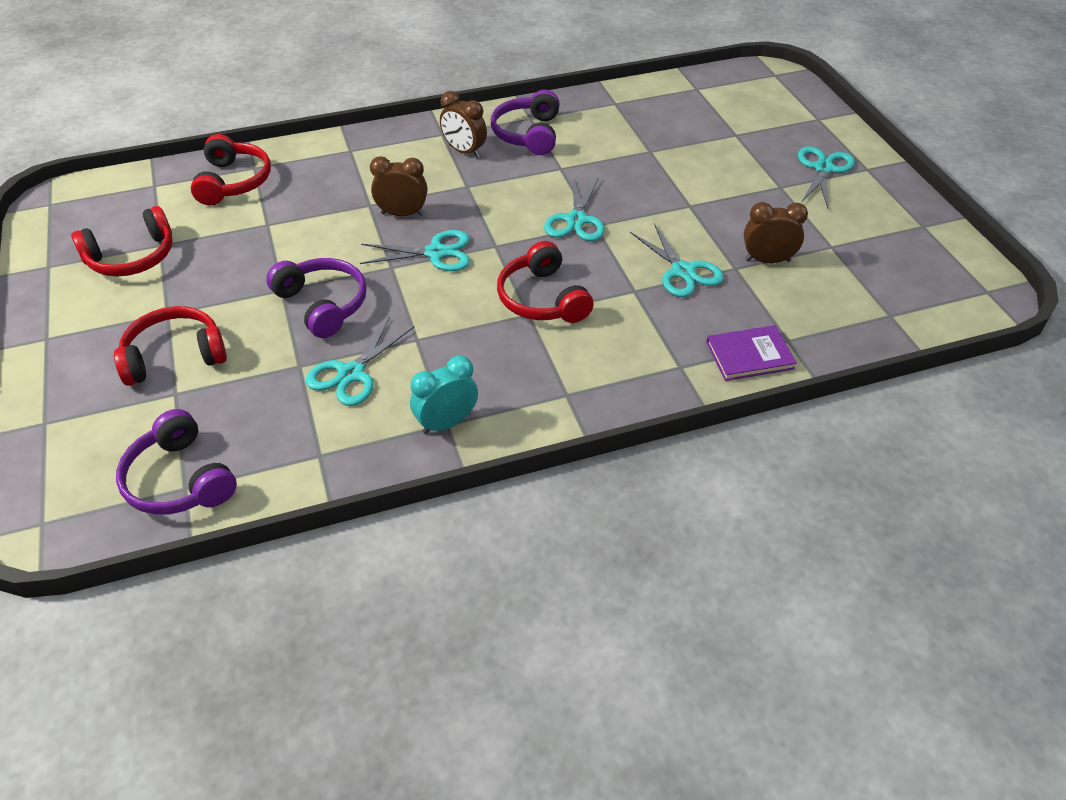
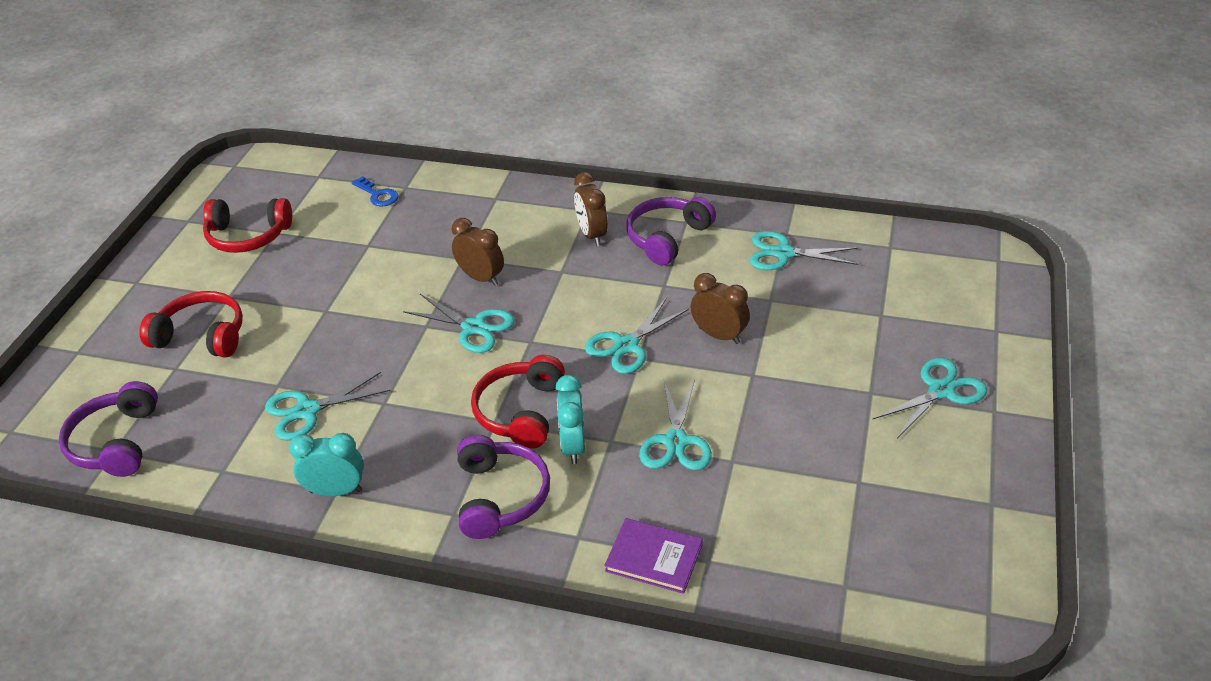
camera: 35 degrees right, 5 degrees down
(233, 182) = (378, 195): red headphones -> blue key
(323, 304) = (342, 338): purple headphones -> purple headphones (500, 496)
(610, 306) = (573, 446): none -> turquoise clock
(627, 116) = (783, 253): none -> turquoise scissors
(767, 260) = (773, 467): brown clock -> brown clock (719, 335)

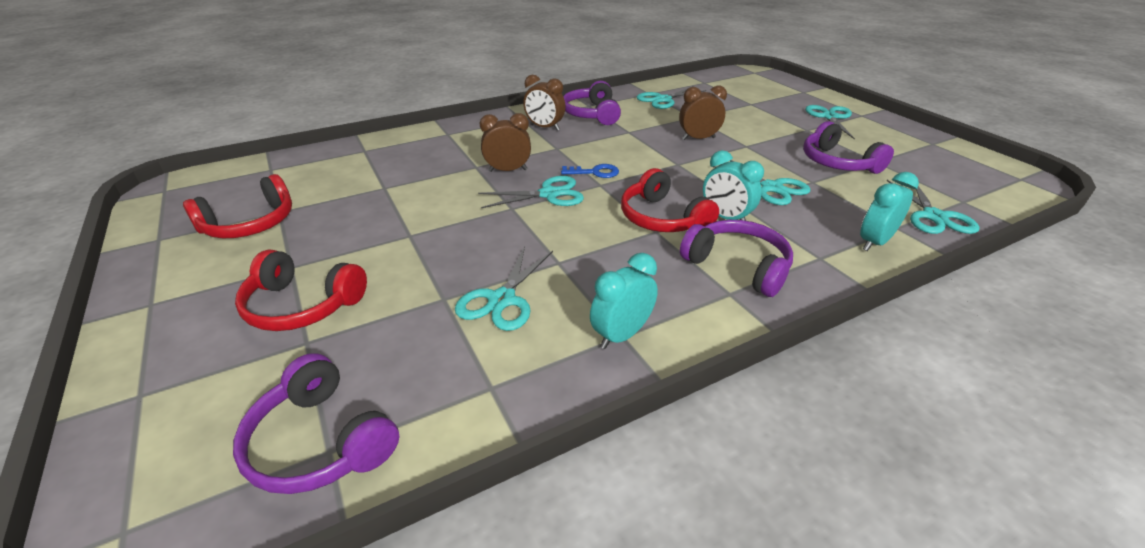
camera: 45 degrees left, 5 degrees down
(202, 336) = (302, 305): red headphones -> red headphones turned 135 degrees counterclockwise
(378, 195) = (346, 161): blue key -> blue key (595, 172)
(626, 345) = (660, 162): turquoise scissors -> turquoise scissors (934, 216)
(654, 558) = (874, 242): purple book -> turquoise clock
(809, 456) = (837, 162): none -> purple headphones

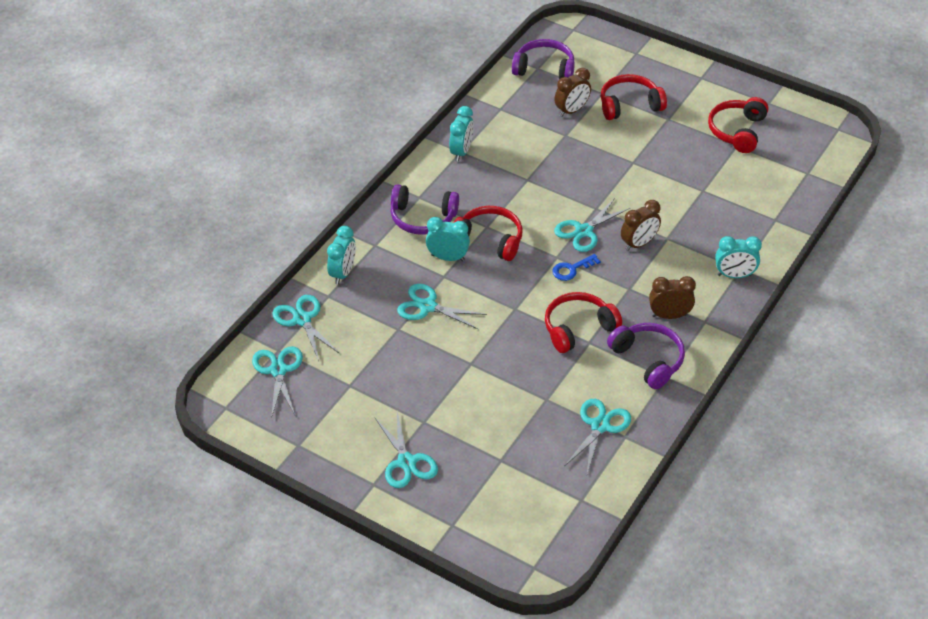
camera: 150 degrees right, 10 degrees up
(459, 132) = (734, 275): none -> turquoise clock
(502, 300) = (535, 146): turquoise scissors -> turquoise scissors (278, 370)
(630, 140) = (578, 328): none -> red headphones
(698, 138) = (519, 357): brown clock -> brown clock (571, 111)
(837, 162) = (383, 368): purple headphones -> none

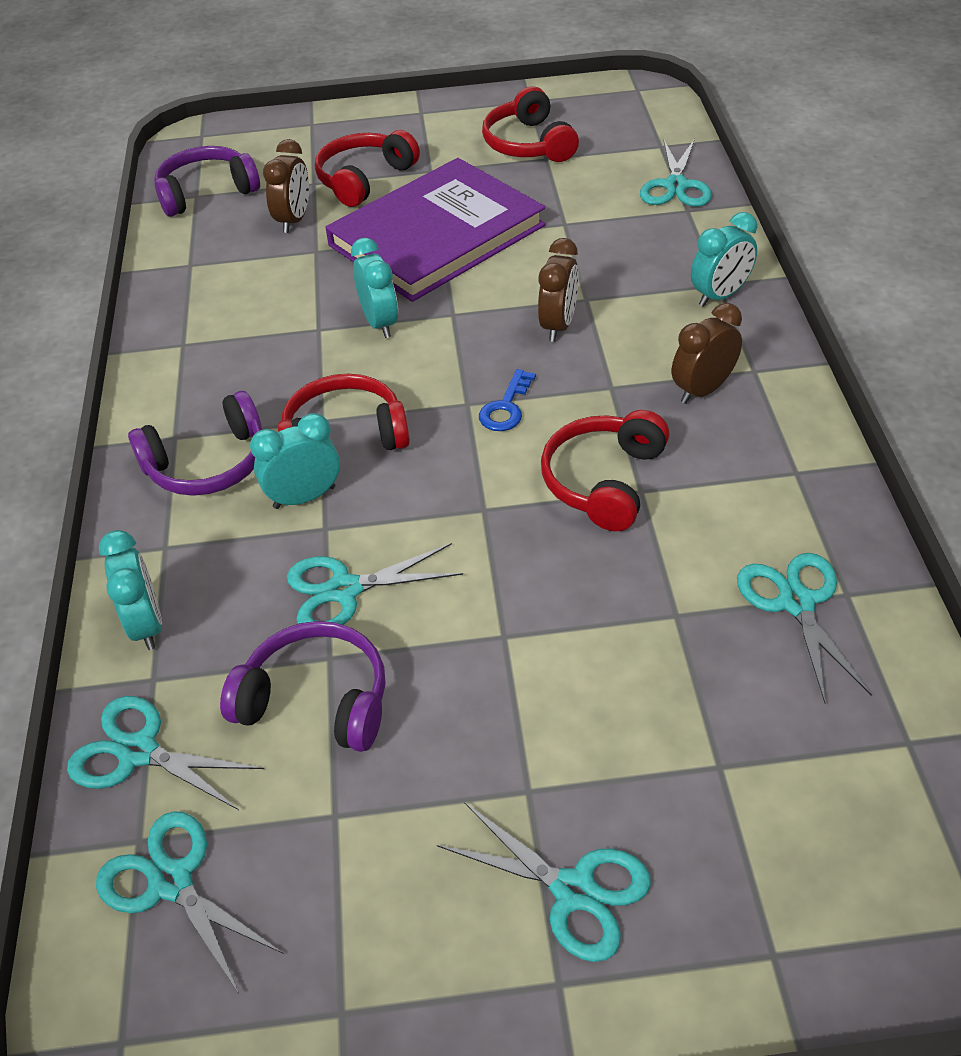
camera: 35 degrees left, 0 degrees up
(461, 152) = (184, 344): turquoise clock -> turquoise clock (380, 323)
(584, 231) = (468, 350): turquoise scissors -> turquoise scissors (676, 186)
(632, 160) = (437, 235): none -> purple book
(648, 360) = (746, 464): purple headphones -> purple headphones (316, 700)

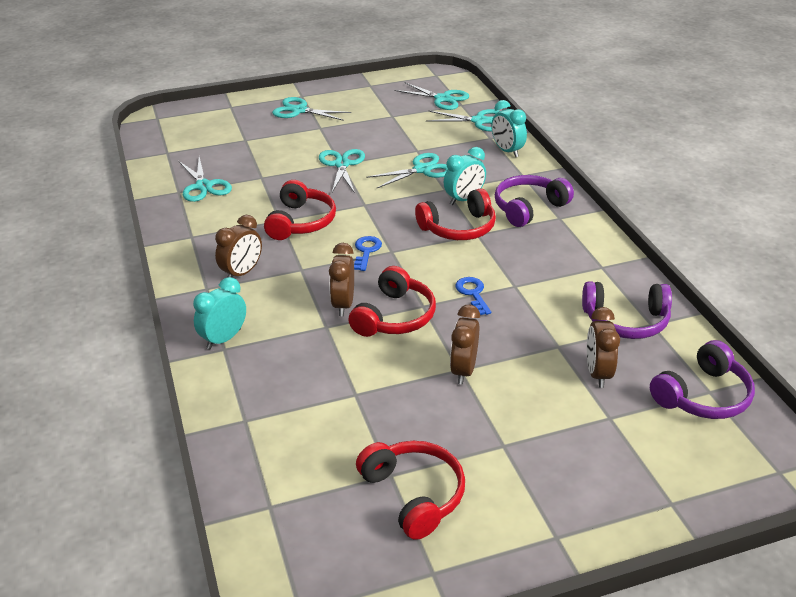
camera: 165 degrees right, 10 degrees down
(316, 700) = (415, 139): purple headphones -> purple headphones (626, 321)
(364, 179) = (563, 427): red headphones -> red headphones (394, 316)
(380, 323) = (473, 294): turquoise clock -> blue key
(437, 235) = (463, 370): purple book -> brown clock
(676, 186) = (255, 449): turquoise scissors -> turquoise scissors (342, 164)

